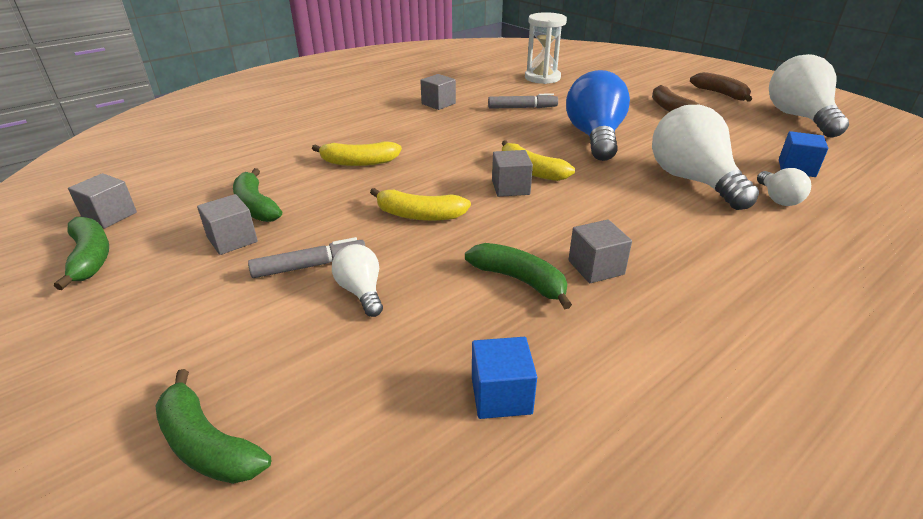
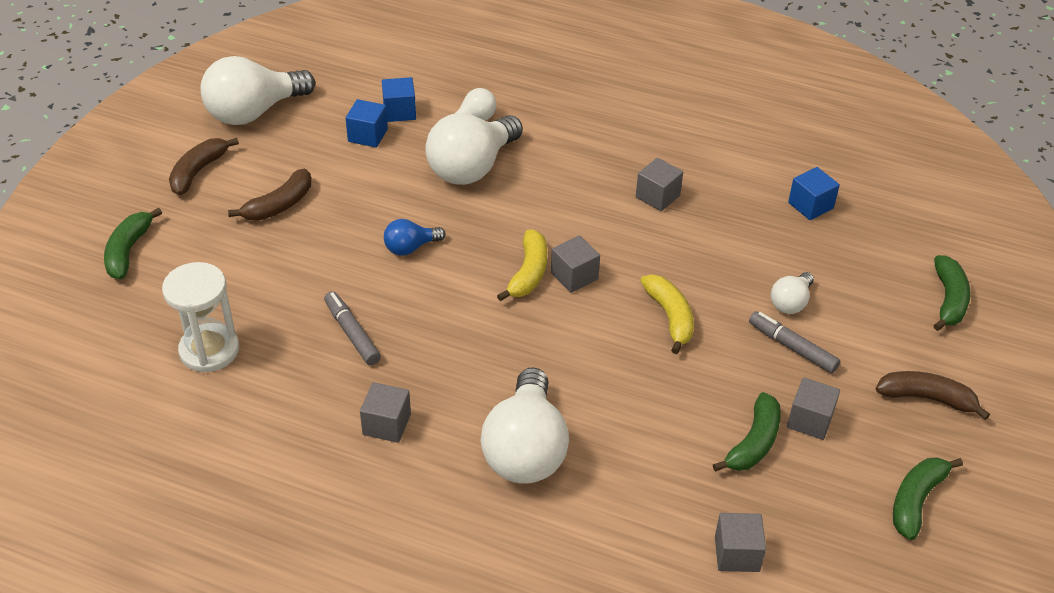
camera: 120 degrees left, 10 degrees up
(110, 216) = (867, 549): grey cube -> grey cube (737, 554)
(141, 324) = (927, 398): none -> brown banana
(359, 162) = (610, 414): yellow banana -> none
(370, 131) = (525, 449): none -> white light bulb
(519, 280) = (705, 229): green banana -> green banana (128, 251)
(594, 137) = (410, 248): blue light bulb -> blue light bulb, size x0.49
(757, 149) = (367, 135): none -> blue cube

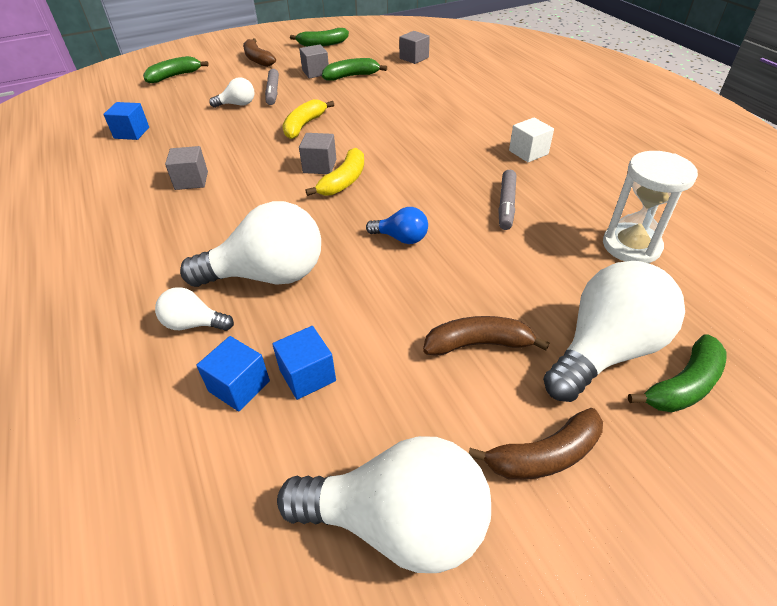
camera: 135 degrees left, 0 degrees up
(386, 424) = (528, 152): grey cube -> white cube
(525, 449) = (460, 114): white light bulb -> white light bulb (604, 350)
(528, 273) = (344, 181): yellow banana -> yellow banana turned 150 degrees clockwise

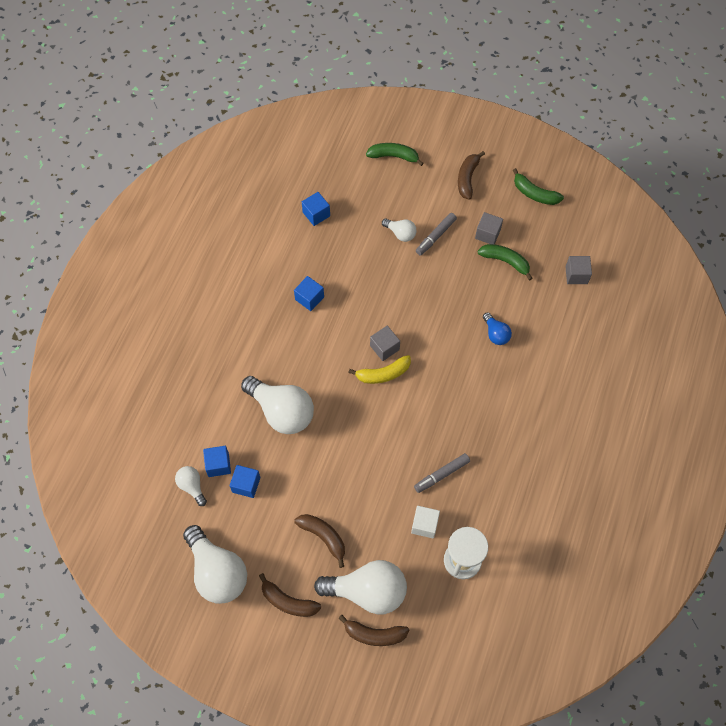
camera: 45 degrees right, 20 degrees up
(191, 180) = (309, 298): grey cube -> blue cube
(194, 324) = (229, 413): white light bulb -> white light bulb (192, 486)
(304, 125) = (416, 296): yellow banana -> none
(401, 238) = (363, 446): blue light bulb -> blue light bulb (496, 334)
(528, 152) = (511, 447): white cube -> white cube (424, 525)
(683, 385) = (374, 634): green banana -> brown banana

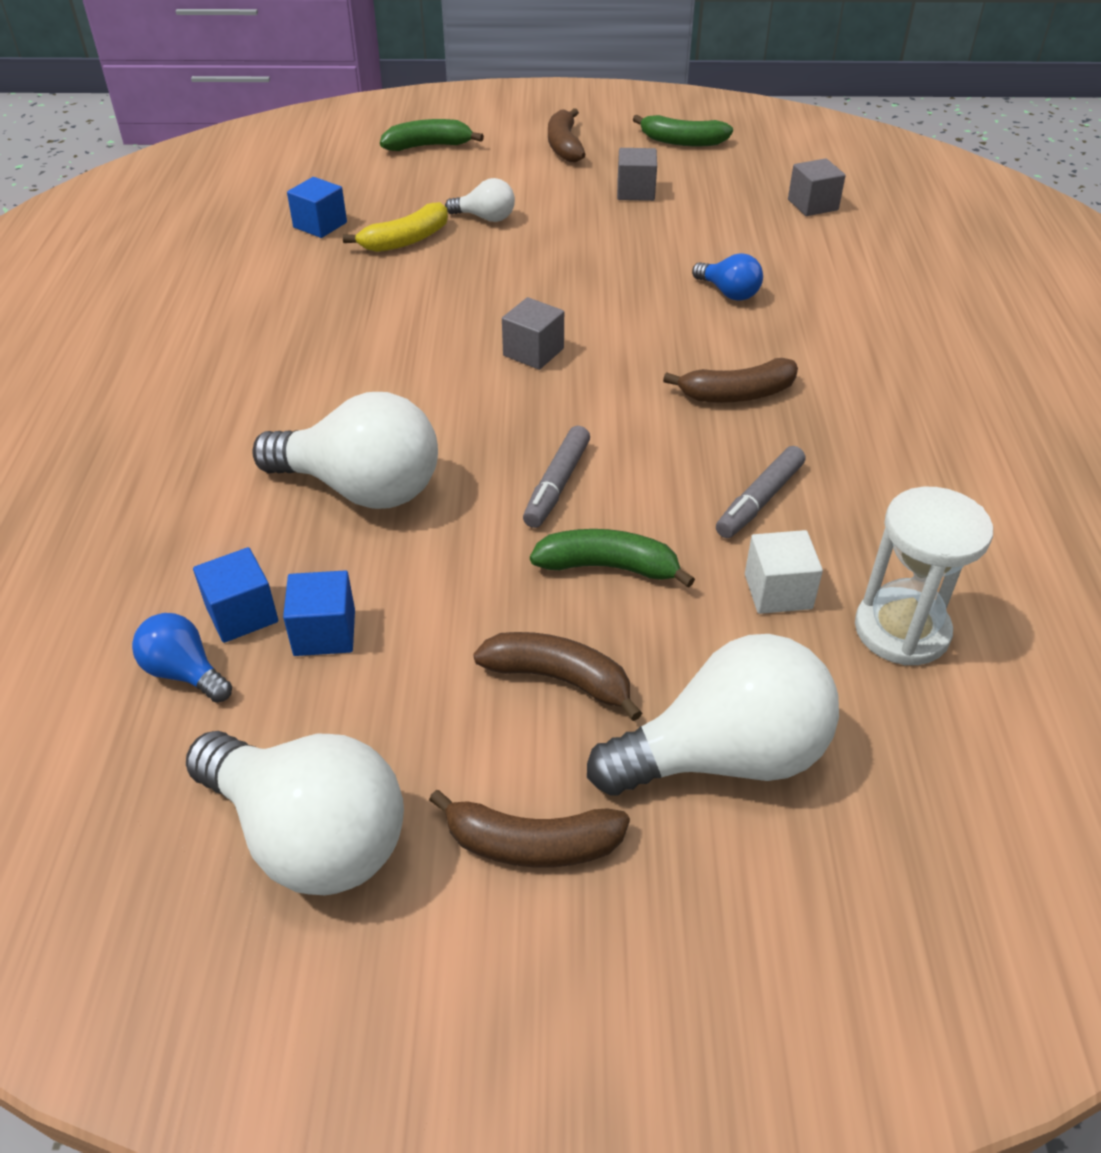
camera: 20 degrees left, 20 degrees down
(192, 486) = (185, 672): white light bulb -> blue light bulb
(309, 298) = (352, 322): blue cube -> none
(374, 634) = (795, 845): brown banana -> brown banana (737, 394)
(383, 374) = (550, 386): yellow banana -> yellow banana (406, 240)
(436, 236) = (549, 210): grey marker -> grey marker (557, 484)
(505, 261) = (686, 213): green banana -> green banana (608, 567)

